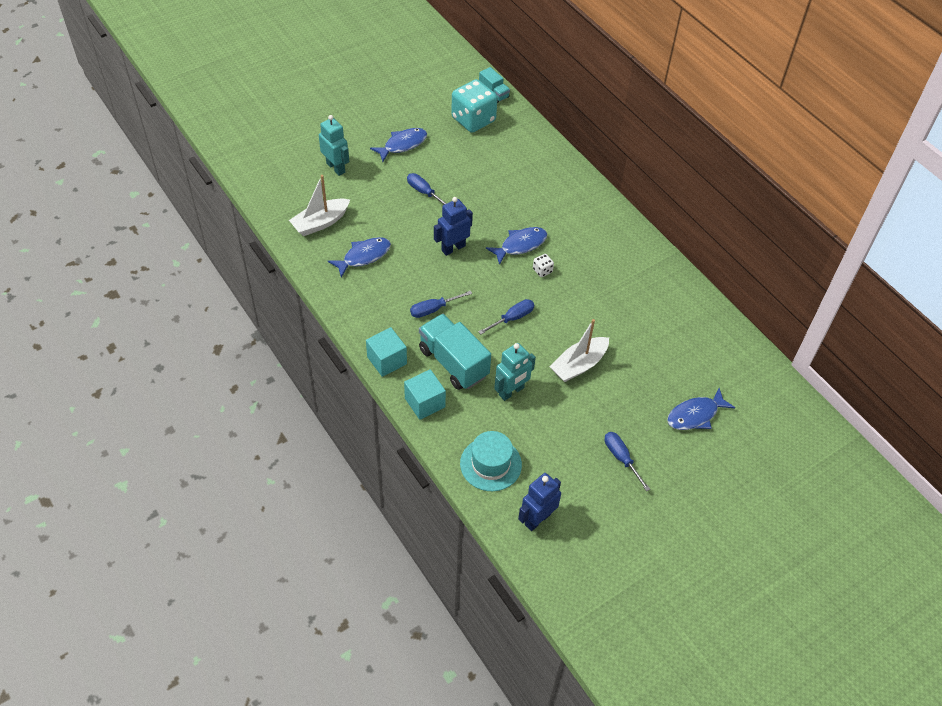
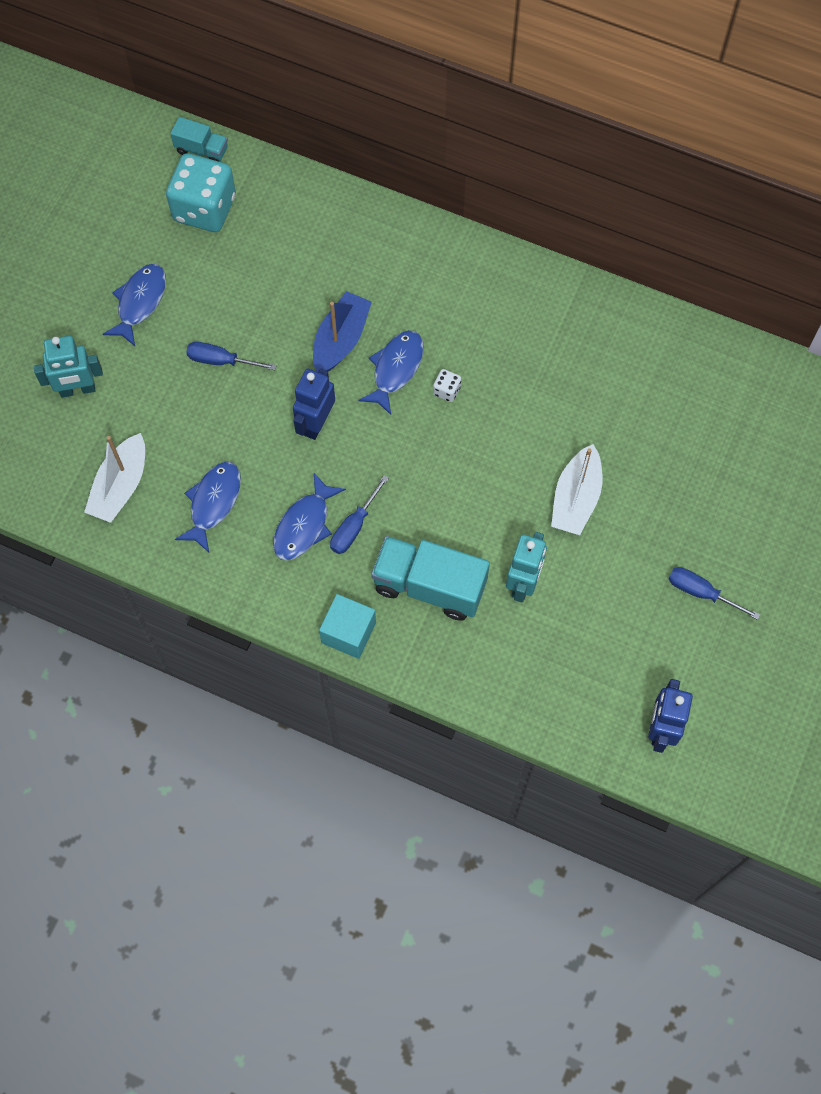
camera: 30 degrees left, 15 degrees up
(336, 167) = (77, 390): turquoise robot -> turquoise robot turned 150 degrees clockwise
(425, 402) = (433, 661): turquoise cube -> none
(490, 464) = (563, 693): turquoise hat -> none
(500, 215) = (341, 340): none -> blue boat
(512, 318) = (456, 481): blue screwdriver -> none
(695, 415) = (745, 484): blue fish -> blue fish (304, 525)

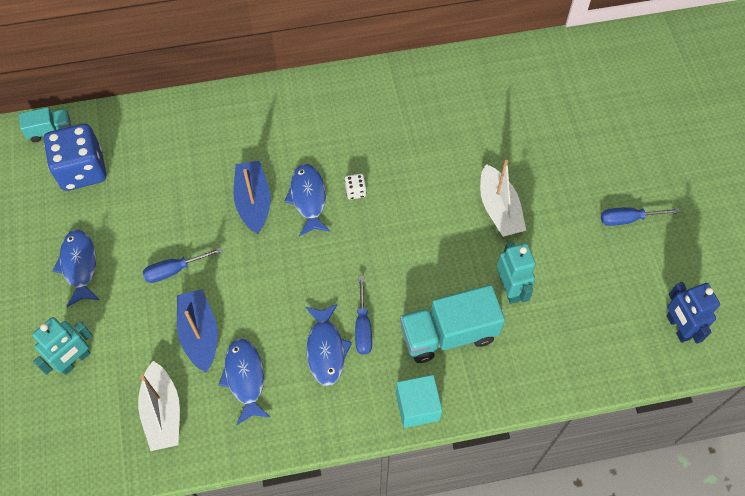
camera: 35 degrees left, 5 degrees down
(202, 436) = (200, 334): none -> blue boat
(204, 209) = (82, 170): turquoise dice -> blue dice
(316, 423) = (279, 271): blue robot -> none

